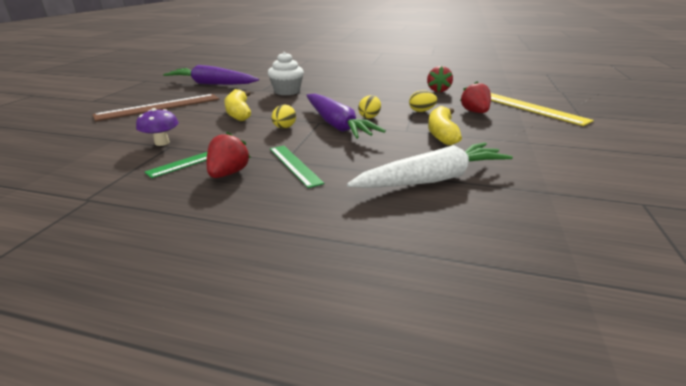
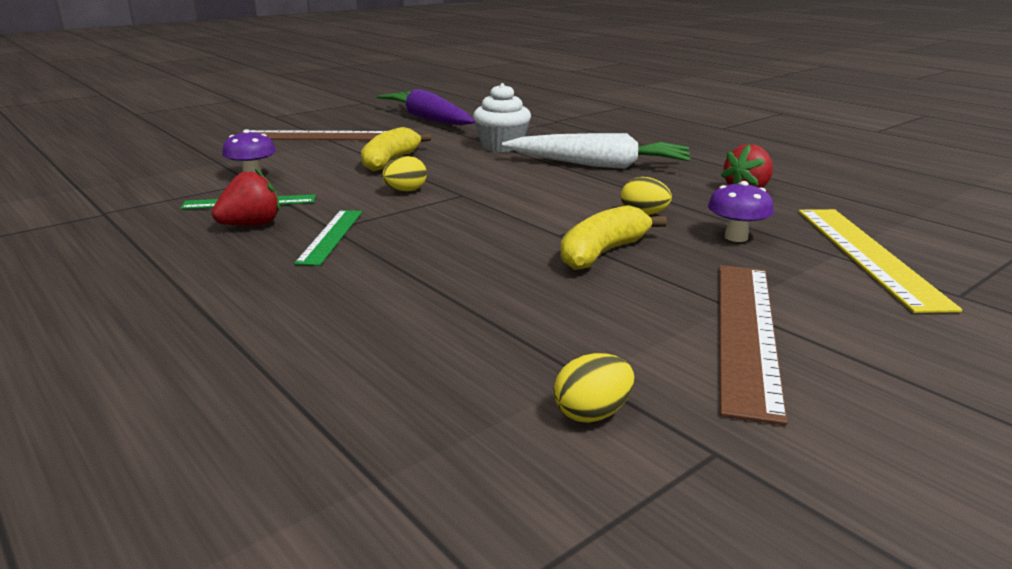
camera: 35 degrees right, 5 degrees down
(336, 125) = (477, 203): purple carrot -> none
(369, 117) = (544, 204): yellow egg -> yellow egg (592, 414)
(432, 179) = (454, 303): white carrot -> white carrot (598, 165)
(475, 112) = (736, 237): red strawberry -> purple mushroom
(556, 151) = (746, 332): none -> brown ruler

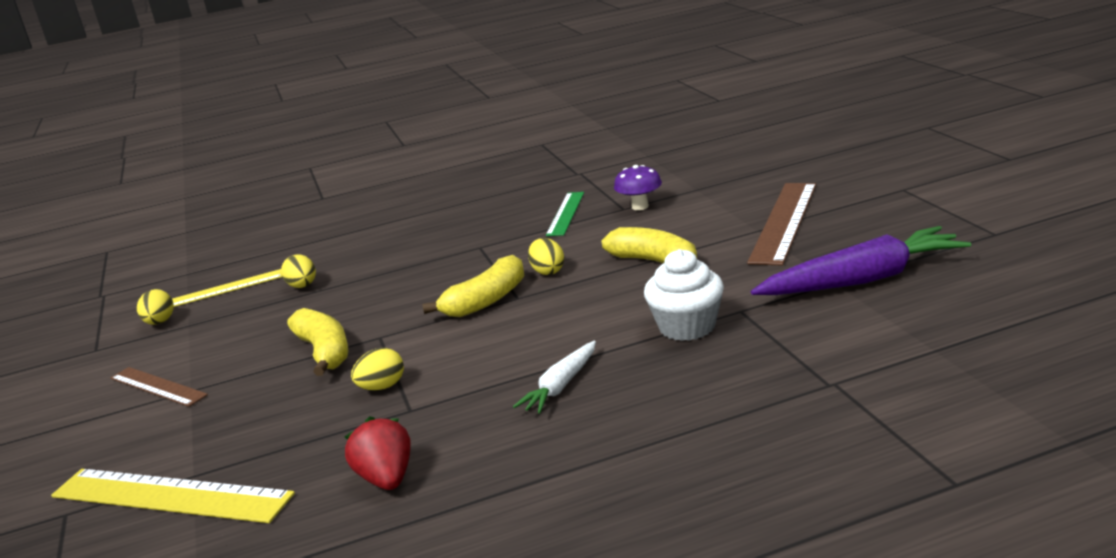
camera: 115 degrees right, 0 degrees up
(251, 225) = (510, 220): red strawberry -> none
(331, 236) = (462, 247): green ruler -> none
(441, 313) = (303, 286): none -> yellow egg
(451, 387) = (226, 288): none -> yellow ruler
(471, 204) = (486, 301): none -> yellow banana
(598, 165) = (561, 386): white carrot -> white carrot, size x0.54
(736, 237) = (282, 427): purple mushroom -> none
(746, 332) = (158, 386): brown ruler -> brown ruler, size x0.60

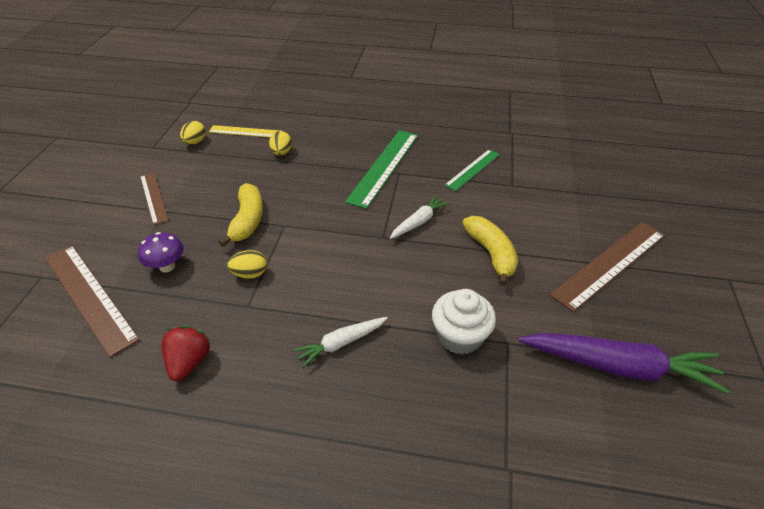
camera: 25 degrees right, 20 degrees up
(170, 496) = (89, 296): yellow ruler -> brown ruler
(455, 249) = (384, 167): none -> green ruler
(486, 301) = (363, 228): yellow banana -> none
(548, 271) = (419, 222): yellow egg -> white carrot
(640, 206) = (524, 189): purple mushroom -> purple mushroom (167, 266)

